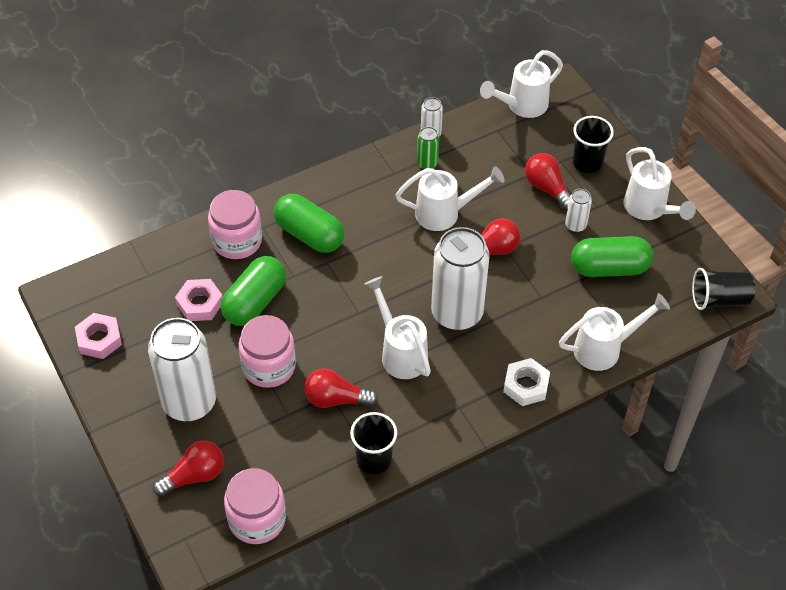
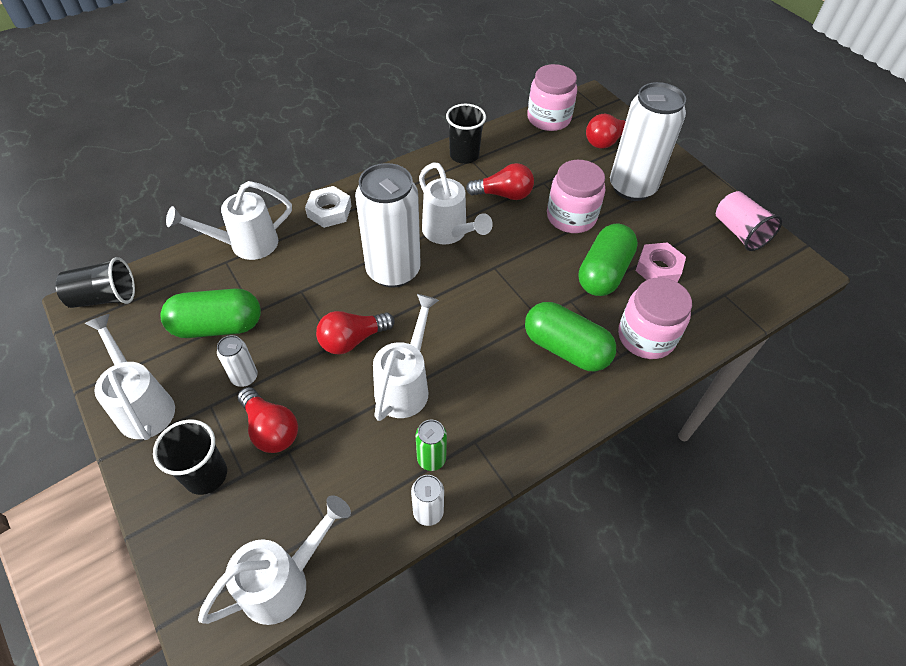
camera: 175 degrees right, 0 degrees up
(99, 339) = (739, 232): pink nut -> pink cup
(445, 213) = (406, 385): white watering can -> white watering can turned 120 degrees clockwise

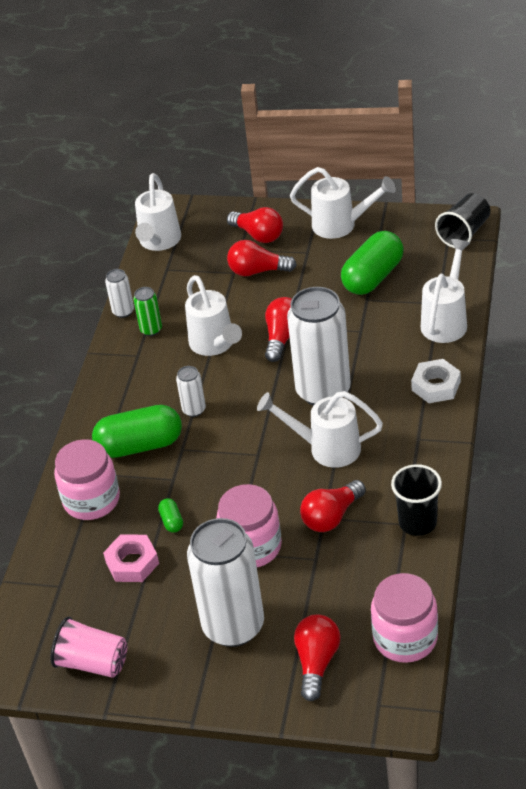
camera: 140 degrees right, 10 degrees down
(206, 475) = (258, 235): black cup -> red light bulb
(245, 377) = (312, 274): white can -> white can (194, 410)
(603, 273) = (171, 521): green capsule -> green capsule, size x0.43

